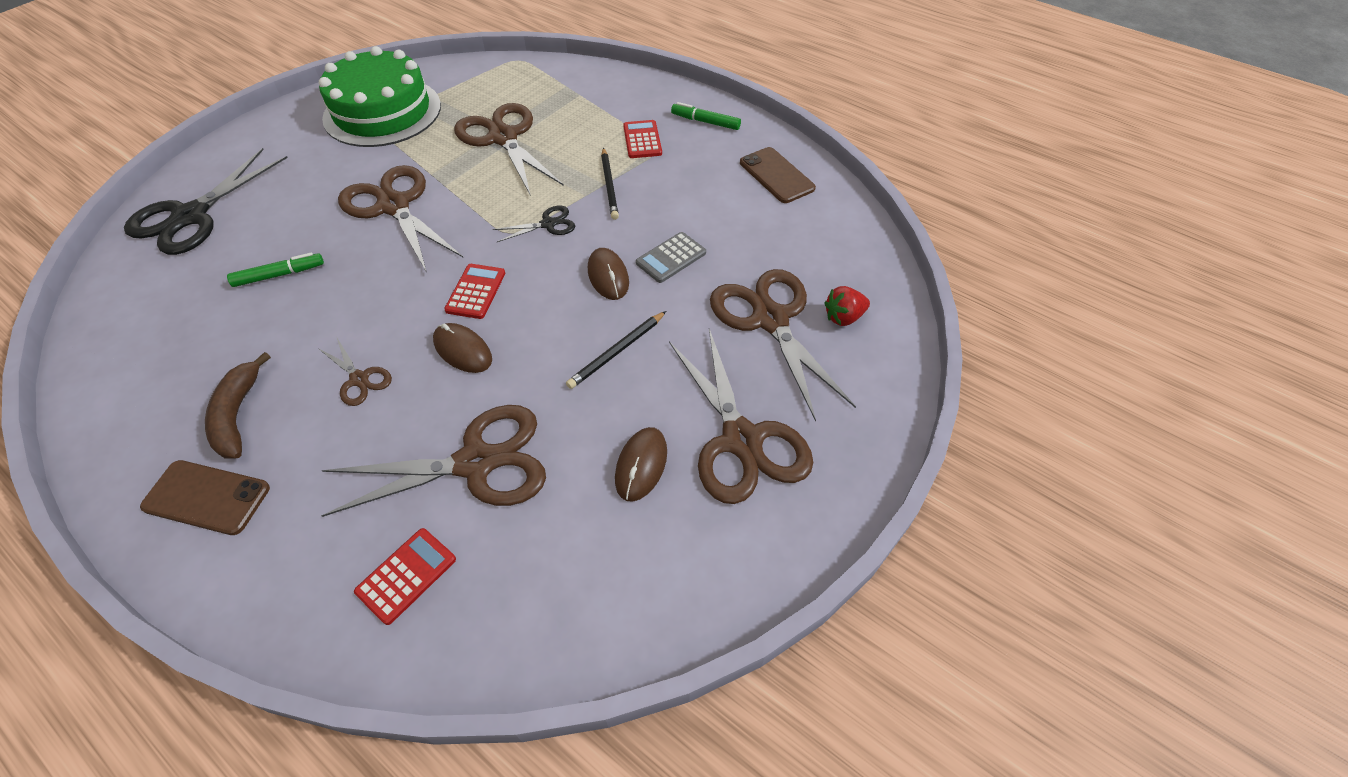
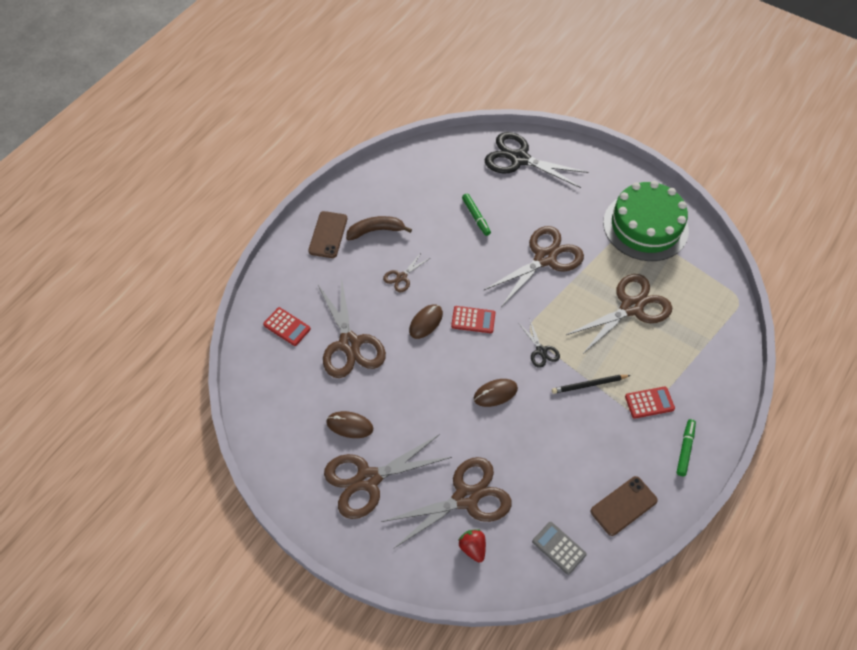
camera: 85 degrees right, 5 degrees up
(617, 352) = (430, 405): black pencil -> none
(671, 258) = (517, 431): grey calculator -> grey calculator (559, 548)

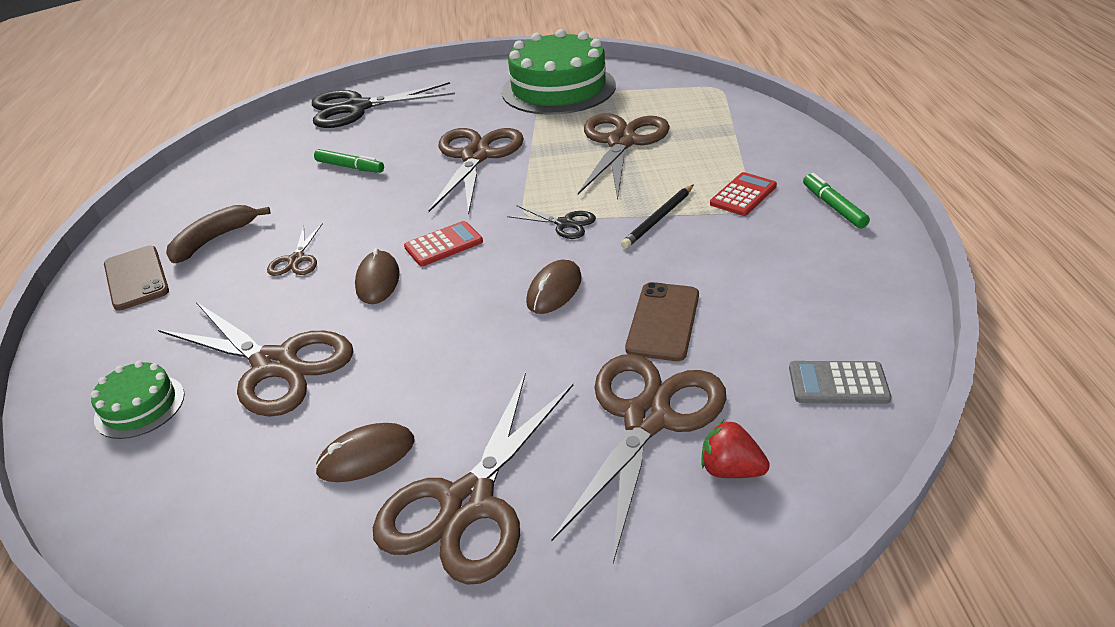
camera: 35 degrees left, 20 degrees down
(287, 327) = (140, 406): red calculator -> green cake
(623, 506) = (847, 291): brown phone -> brown phone (663, 321)

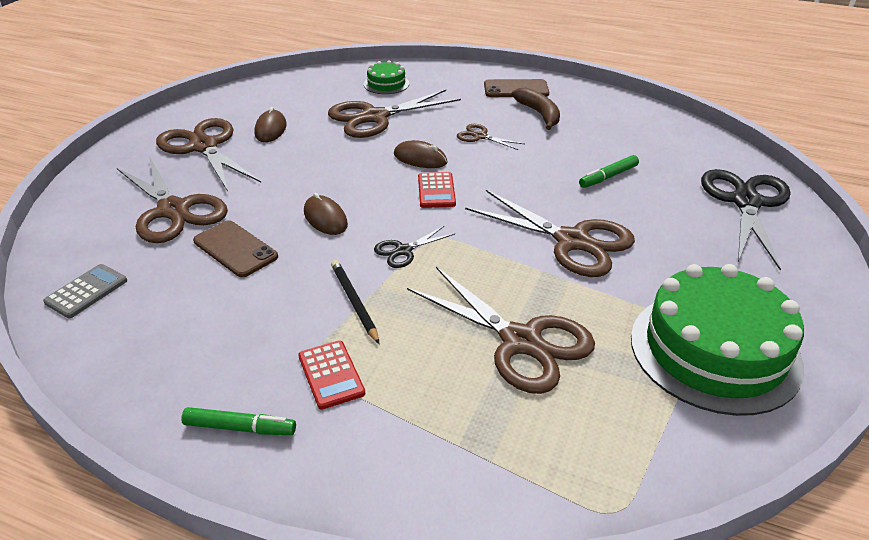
camera: 115 degrees right, 0 degrees up
(730, 469) = (105, 221): red strawberry -> none

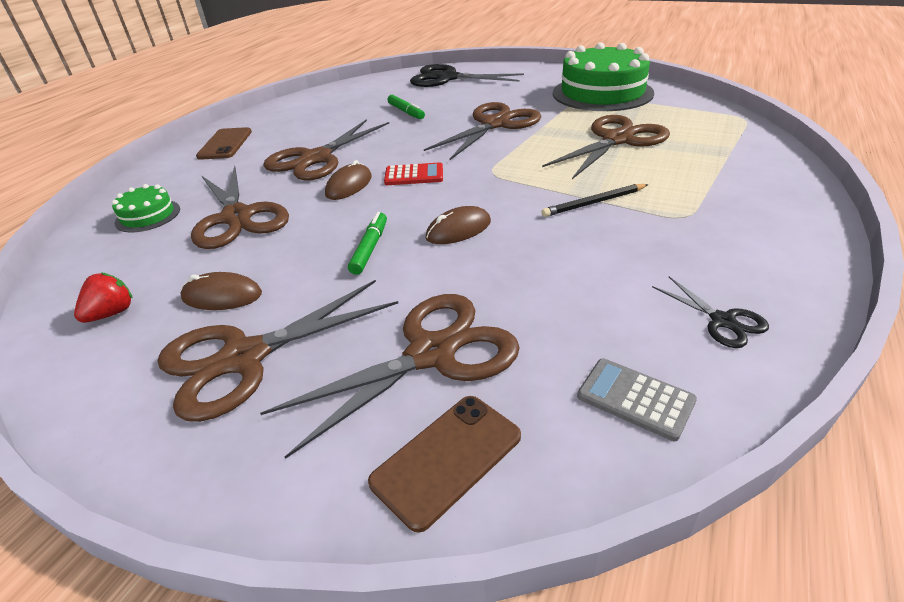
camera: 85 degrees left, 0 degrees up
(235, 249) = (520, 282): brown phone -> brown phone (447, 459)
(240, 428) = (776, 239): green marker -> green marker (370, 248)
(267, 99) = (112, 313): none -> red strawberry
(331, 375) = (690, 205): red calculator -> none
(403, 251) = (514, 185): black scissors -> black scissors (722, 321)
(480, 136) = (316, 158): brown scissors -> brown scissors, size x2.09
(539, 114) = (286, 134): brown banana -> none

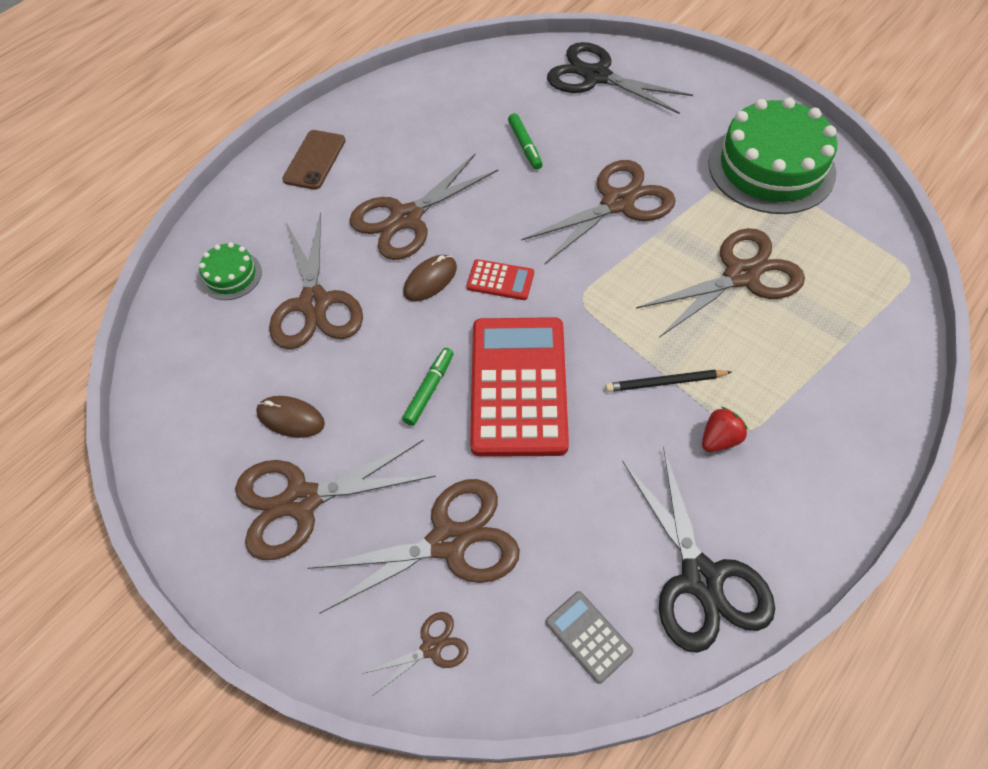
camera: 15 degrees right, 20 degrees up
(112, 313) = (199, 413): red strawberry -> red strawberry (719, 439)
(447, 459) = (431, 648): brown phone -> brown scissors
(458, 230) = (518, 386): brown mouse -> red calculator
(722, 321) = (701, 578): black scissors -> black scissors, size x2.09

